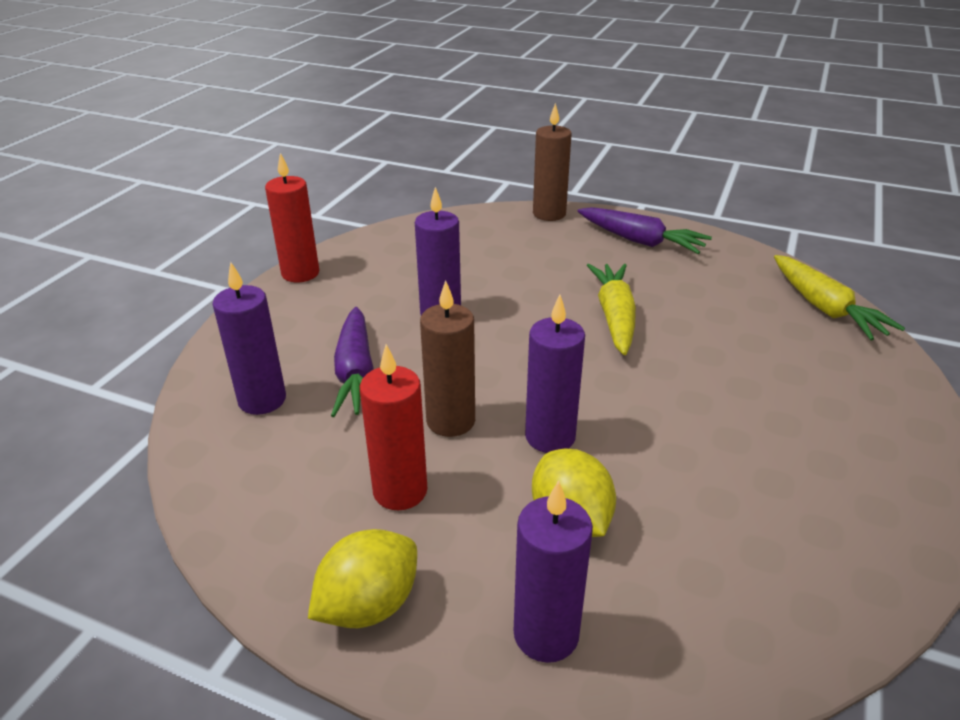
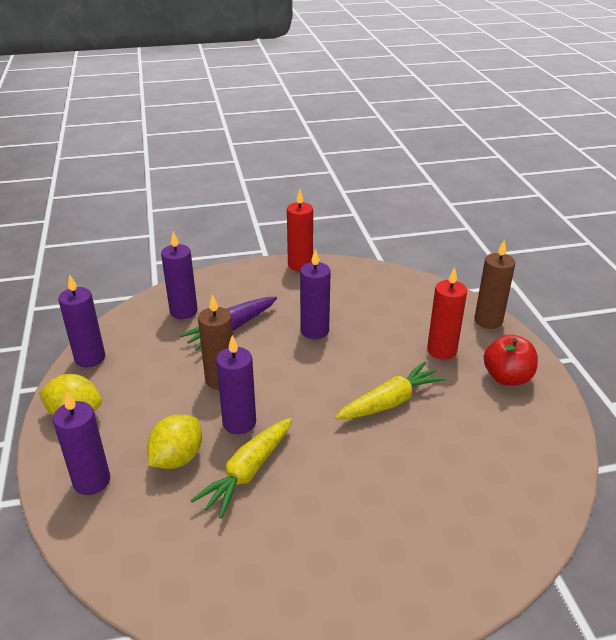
camera: 55 degrees right, 0 degrees up
(247, 540) = (90, 358): none -> purple candle
(400, 491) = (154, 388): red candle -> red candle (442, 350)
(641, 241) = (507, 377): purple carrot -> red apple
(825, 308) = (529, 512): yellow carrot -> yellow carrot (247, 472)

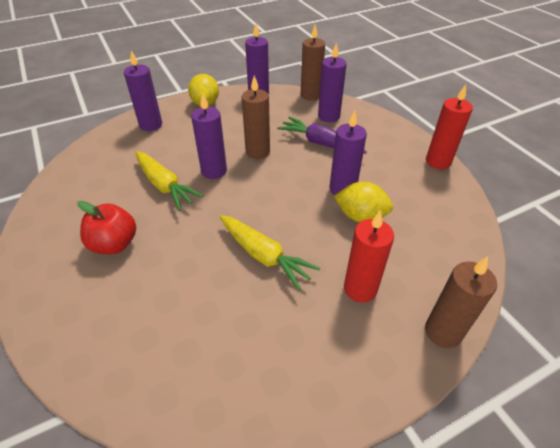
camera: 75 degrees right, 10 degrees up
(128, 315) = (310, 95): none -> brown candle
(177, 458) = (174, 152): yellow lemon -> yellow lemon (360, 216)
(247, 472) = (165, 186): yellow carrot -> yellow carrot turned 150 degrees counterclockwise
(507, 377) = (339, 358): red apple -> red apple (114, 244)

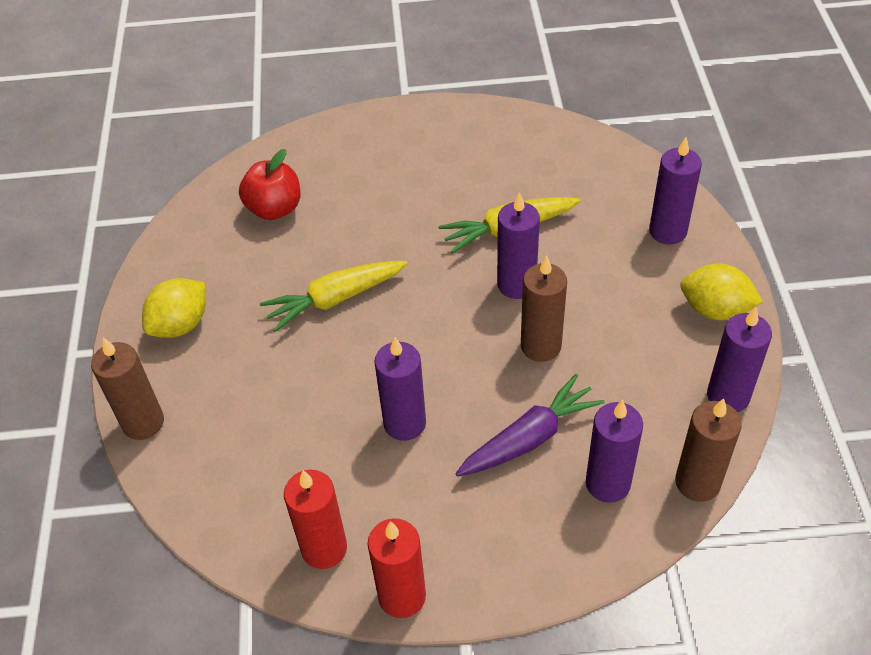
camera: 115 degrees right, 5 degrees up
(114, 244) = (425, 177): red apple -> red apple (274, 209)
(360, 216) = (342, 422): yellow lemon -> yellow lemon (180, 325)
(360, 289) = (238, 372): red candle -> red candle (324, 548)

